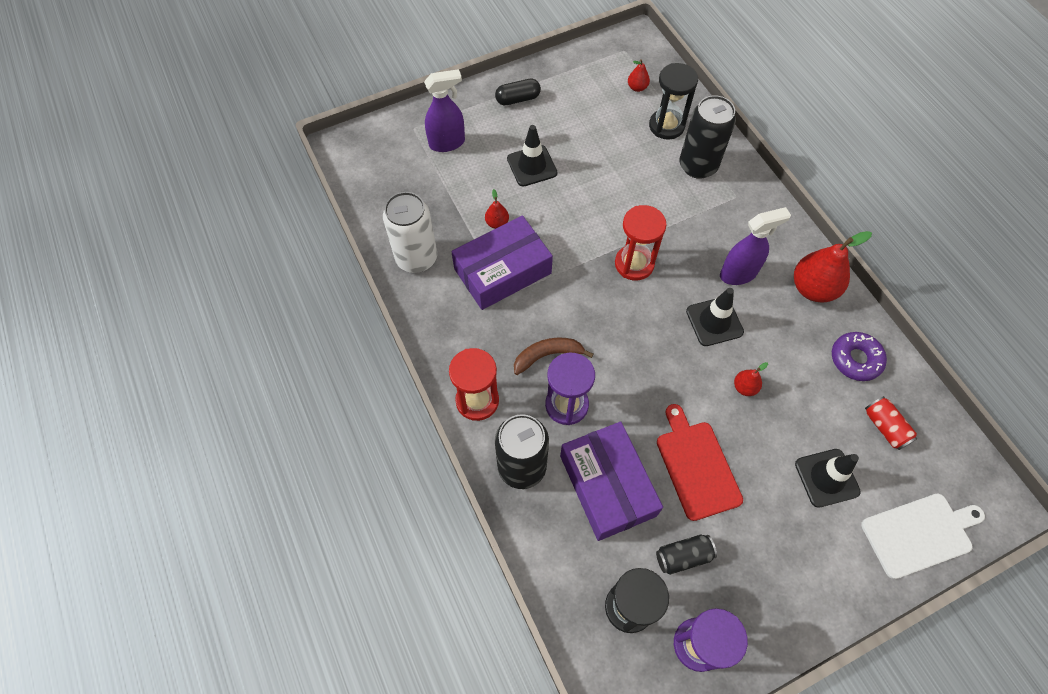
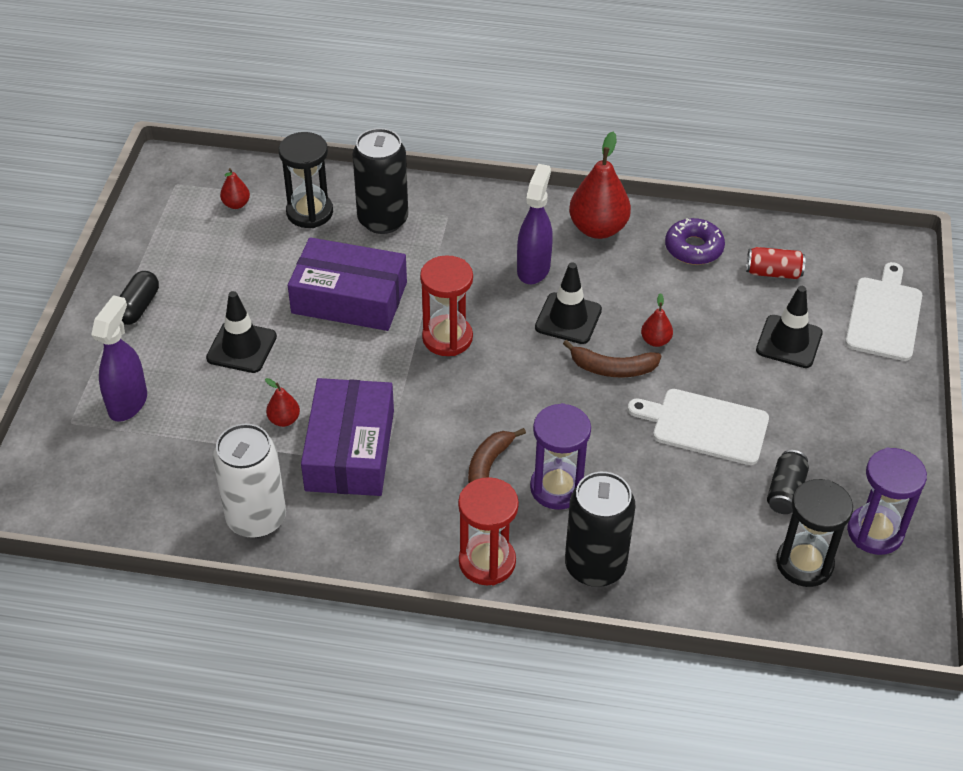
camera: 55 degrees left, 15 degrees down
(607, 485) = (671, 506): purple box -> purple box (349, 297)
(695, 375) = (612, 368): none -> brown banana
(696, 466) = (705, 426): red cutting board -> white cutting board

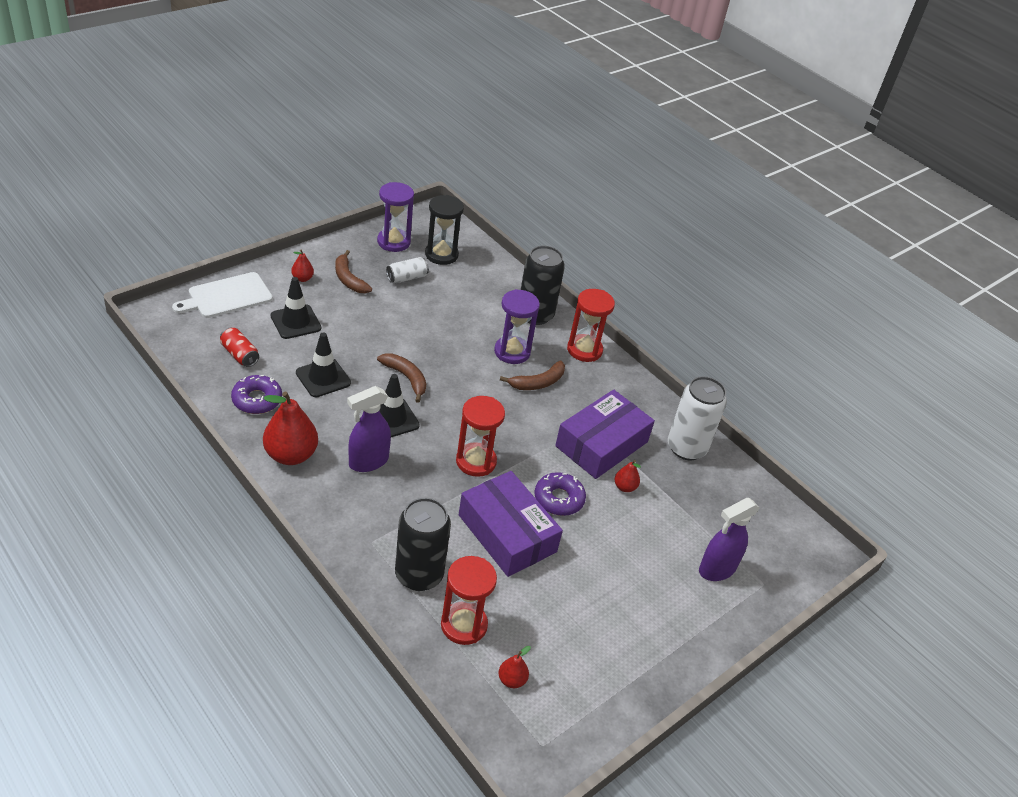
camera: 145 degrees left, 5 degrees down
(138, 307) = (660, 640): black capsule -> none
(241, 347) = (611, 552): black traffic cone -> black traffic cone (323, 378)
(309, 212) = (464, 625): black hourglass -> red hourglass
(336, 360) = (559, 499): none -> purple donut
(655, 341) = (362, 373): red pear -> red pear (302, 278)
(705, 426) = (401, 323): white cutting board -> none
(785, 491) = (407, 277): black can -> white can
(830, 434) = (348, 279): none -> brown banana

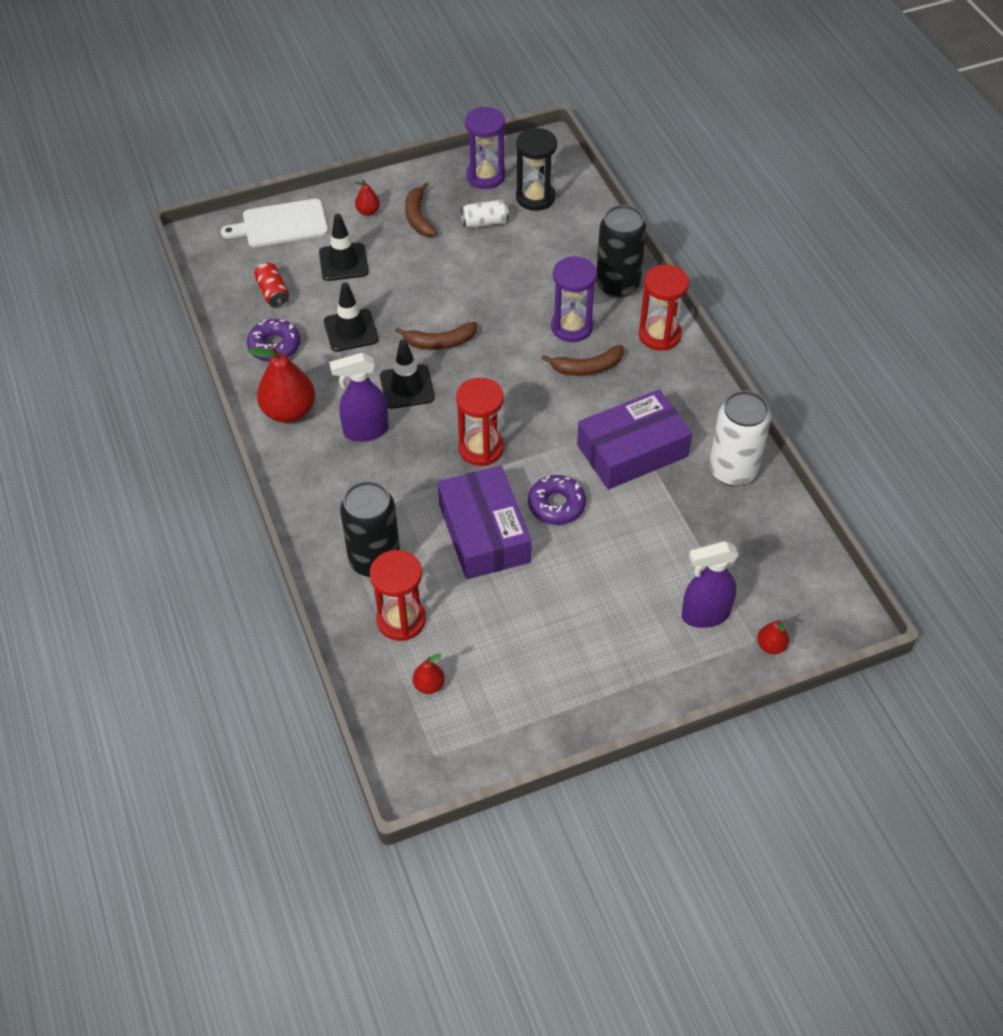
camera: 25 degrees right, 10 degrees up
(406, 378) = (440, 342): brown banana -> brown banana turned 105 degrees clockwise
(624, 487) = (638, 504): red pear -> red pear (771, 646)

